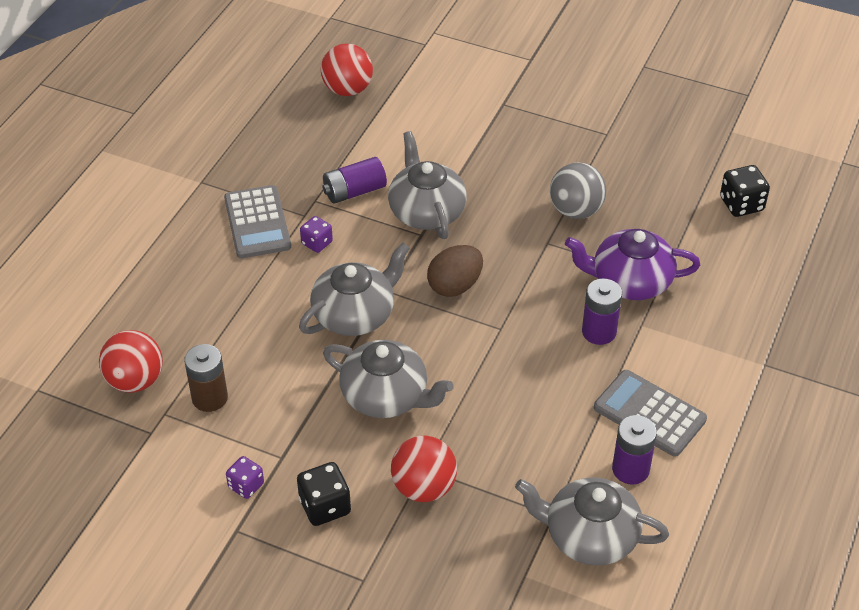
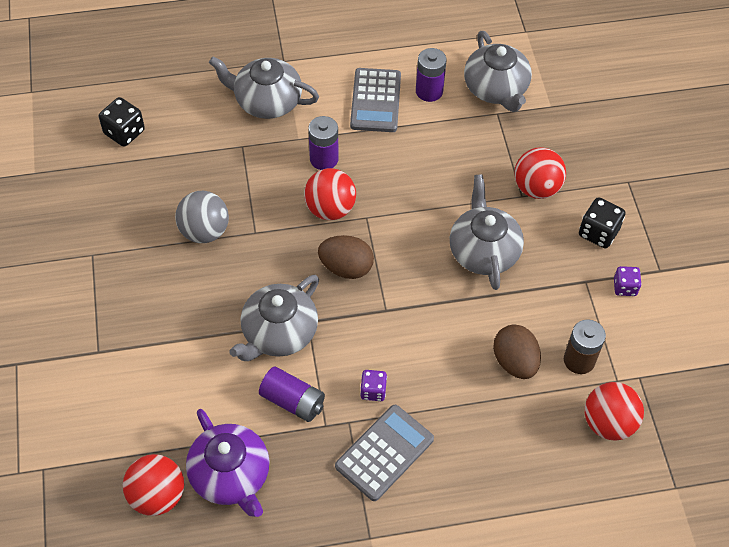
camera: 125 degrees left, 10 degrees up
(253, 350) = (515, 362): none -> brown egg
(355, 314) = (426, 316): grey teapot -> grey teapot (267, 101)
(532, 307) = (330, 209): none -> red ball
(629, 281) = (259, 163): purple teapot -> purple teapot (231, 476)

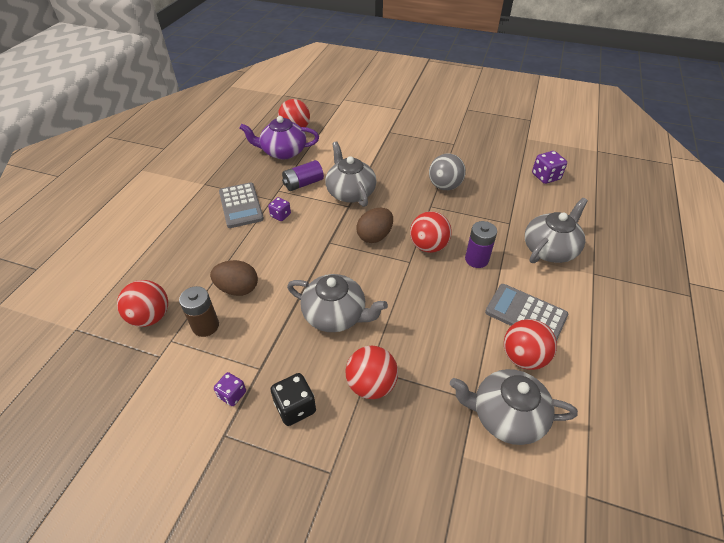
camera: 120 degrees right, 10 degrees down
(124, 132) = (545, 177): black dice -> purple dice
(429, 91) = (523, 357): purple battery -> red ball

